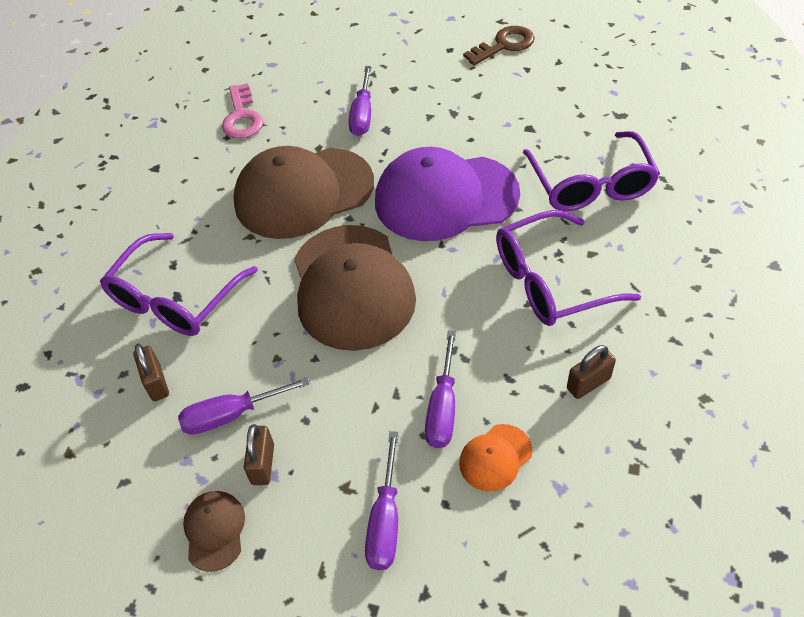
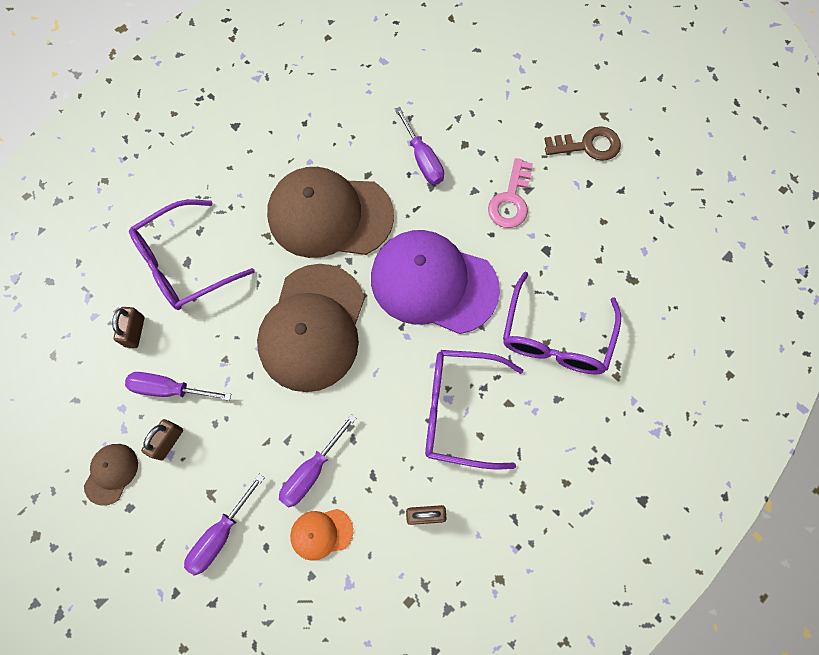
camera: 25 degrees right, 20 degrees up
(242, 117) = (327, 108): pink key -> pink key (511, 200)
(362, 114) = (422, 158): purple screwdriver -> purple screwdriver turned 60 degrees counterclockwise

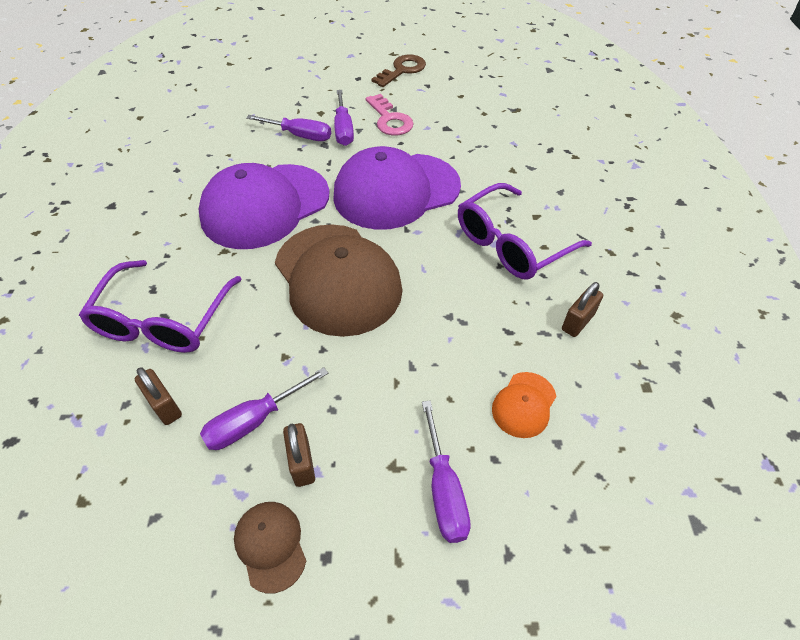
camera: 45 degrees left, 20 degrees down
(312, 471) = (459, 369): purple screwdriver -> purple screwdriver (343, 129)
(329, 215) = (265, 206): brown cap -> purple cap
(555, 337) = (513, 164): purple glasses -> none

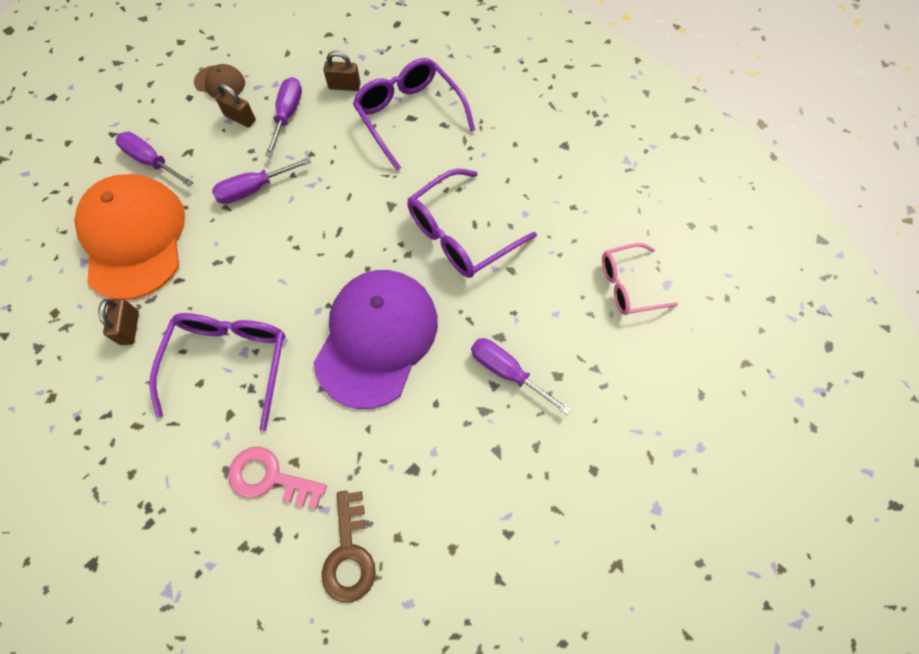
camera: 135 degrees right, 15 degrees up
(221, 118) = (628, 285): none -> pink glasses
(265, 206) = (460, 234): purple cap -> purple glasses
(299, 135) = (535, 327): purple screwdriver -> purple screwdriver (254, 189)
(337, 278) = (335, 224): brown cap -> none
(390, 119) = (482, 429): pink key -> pink key (270, 478)
(402, 70) = (566, 537): brown key -> brown key (349, 553)
(524, 404) = (134, 238): orange cap -> orange cap, size x2.32

